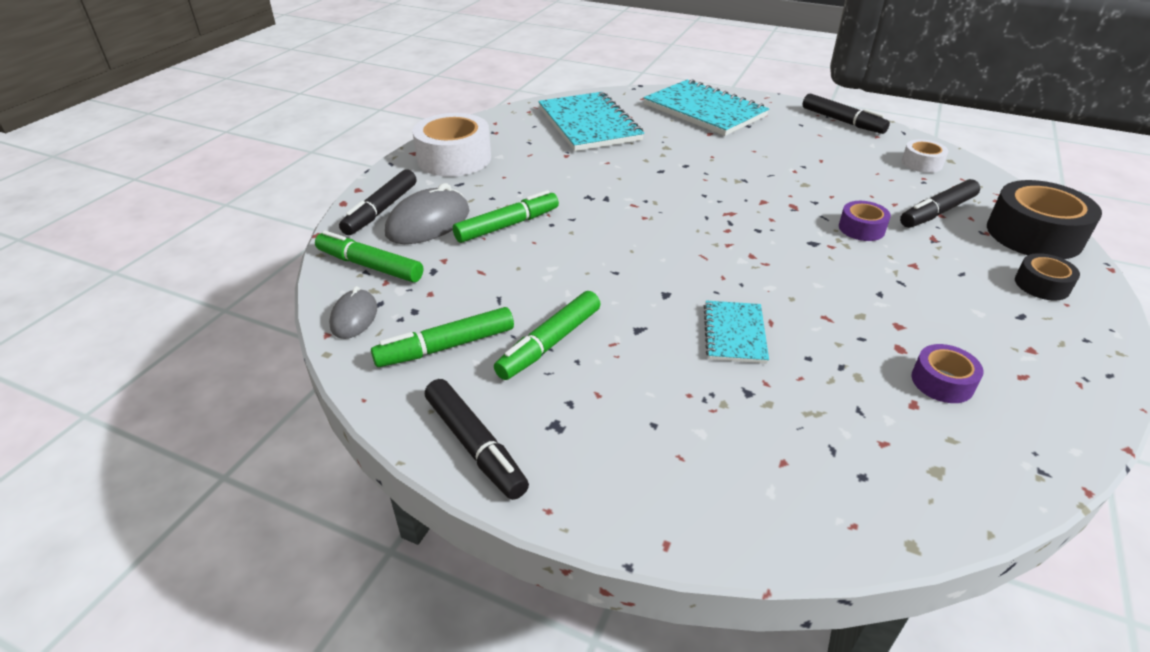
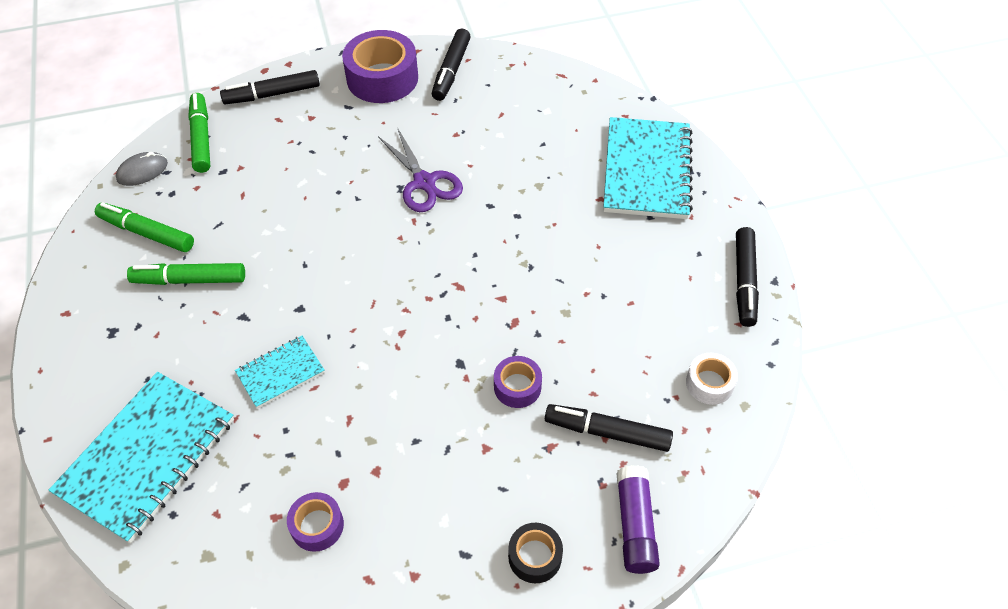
camera: 50 degrees right, 15 degrees up
(428, 223) = (278, 128): grey mouse -> none
(454, 158) = (382, 78): white tape -> purple tape
(475, 446) = (68, 305): black marker -> black marker (451, 71)
(507, 225) = (313, 170): green marker -> none
(589, 124) = (528, 114): turquoise notebook -> turquoise notebook (147, 456)
(599, 185) = (425, 182): none -> purple scissors
(1034, 235) = (635, 525): black tape -> purple glue stick

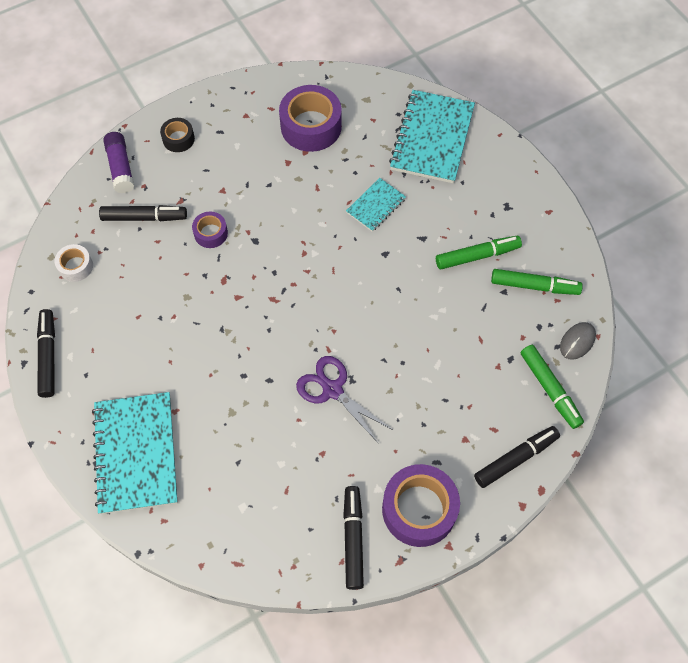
camera: 165 degrees right, 10 degrees up
(317, 526) = (311, 126): purple tape -> purple tape, size x1.93

